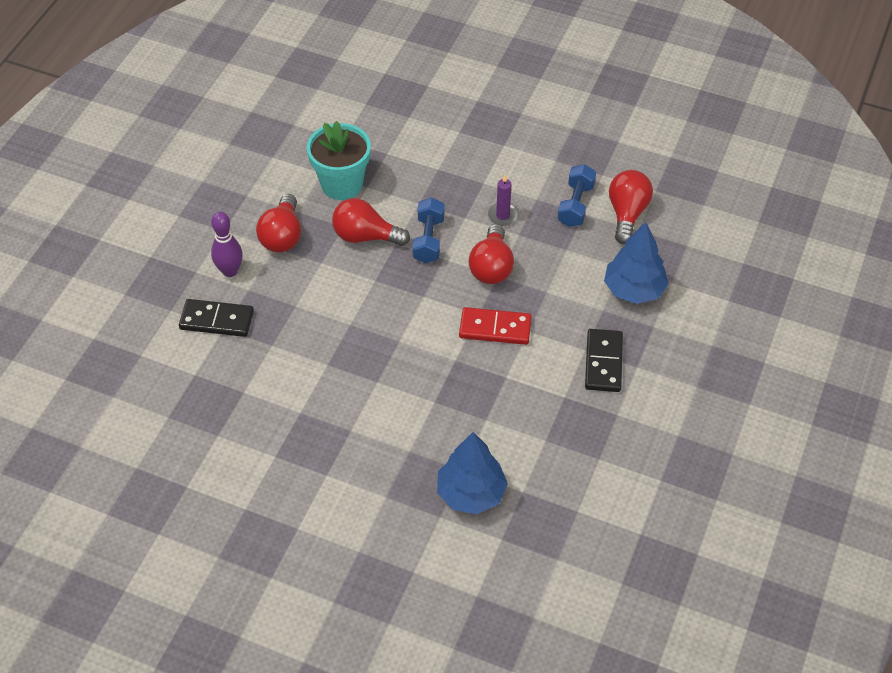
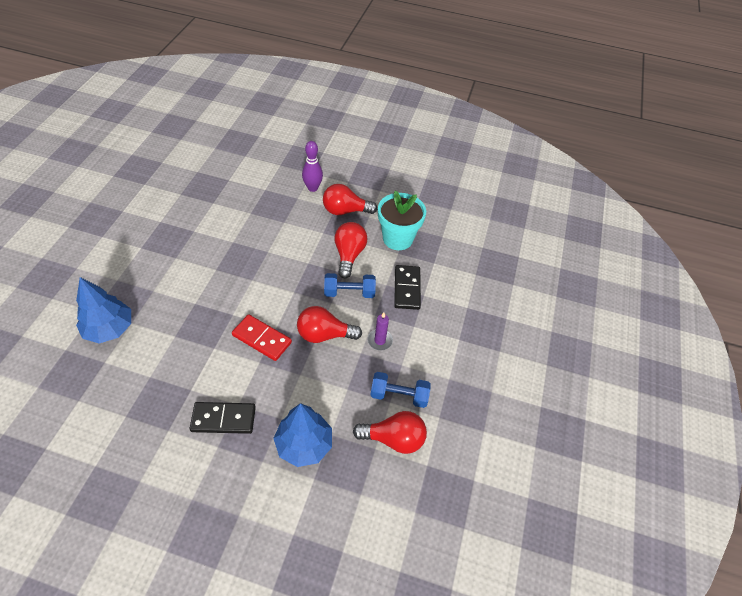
camera: 80 degrees right, 0 degrees up
(217, 320) = (271, 185): black domino -> black domino (407, 288)
(495, 328) = (262, 339): red domino -> red domino turned 60 degrees counterclockwise

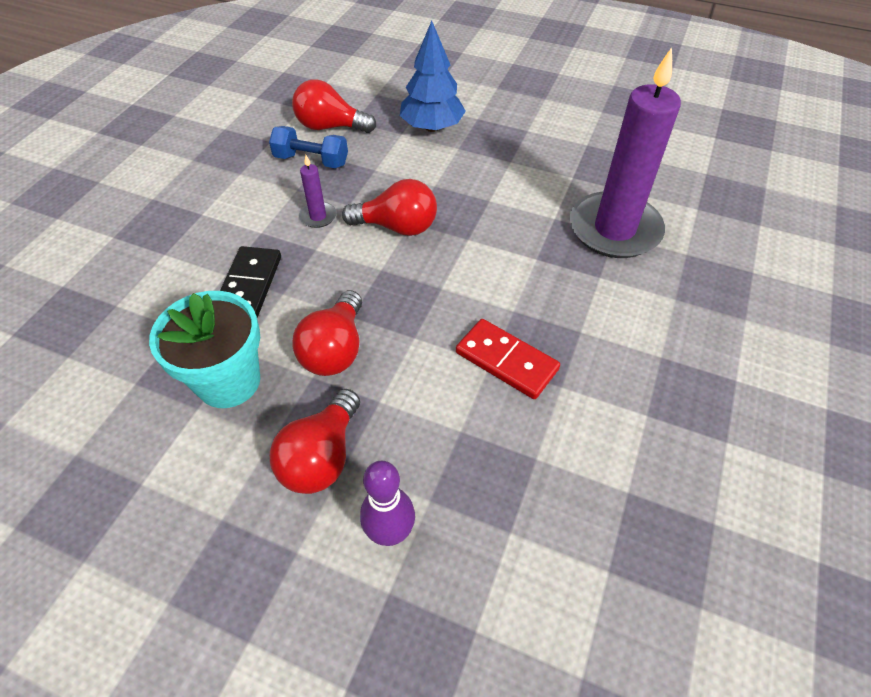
camera: 170 degrees left, 0 degrees up
(109, 329) = (714, 246): blue tree -> none
(173, 340) = (614, 229): none -> purple candle
(223, 419) = (525, 150): black domino -> none
(262, 339) = (488, 225): red domino -> red domino (506, 361)
(345, 211) = (321, 457): red light bulb -> red light bulb turned 105 degrees clockwise
(349, 292) = (348, 283): blue dumbbell -> none

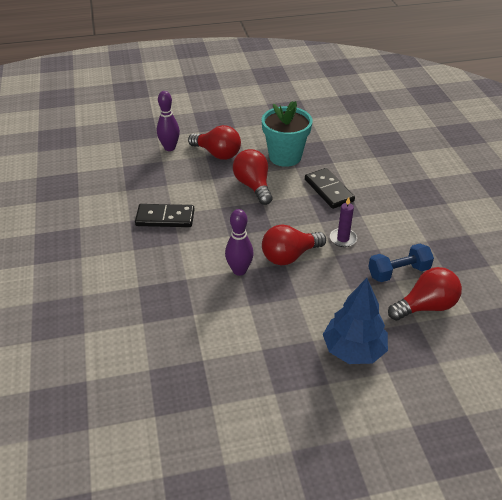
camera: 145 degrees right, 10 degrees down
(321, 457) = (217, 154): red light bulb -> red light bulb turned 135 degrees clockwise
(468, 238) = (239, 270): none -> purple bowling pin
(506, 361) = (165, 218): red domino -> black domino
(614, 229) = (145, 326): purple candle -> none

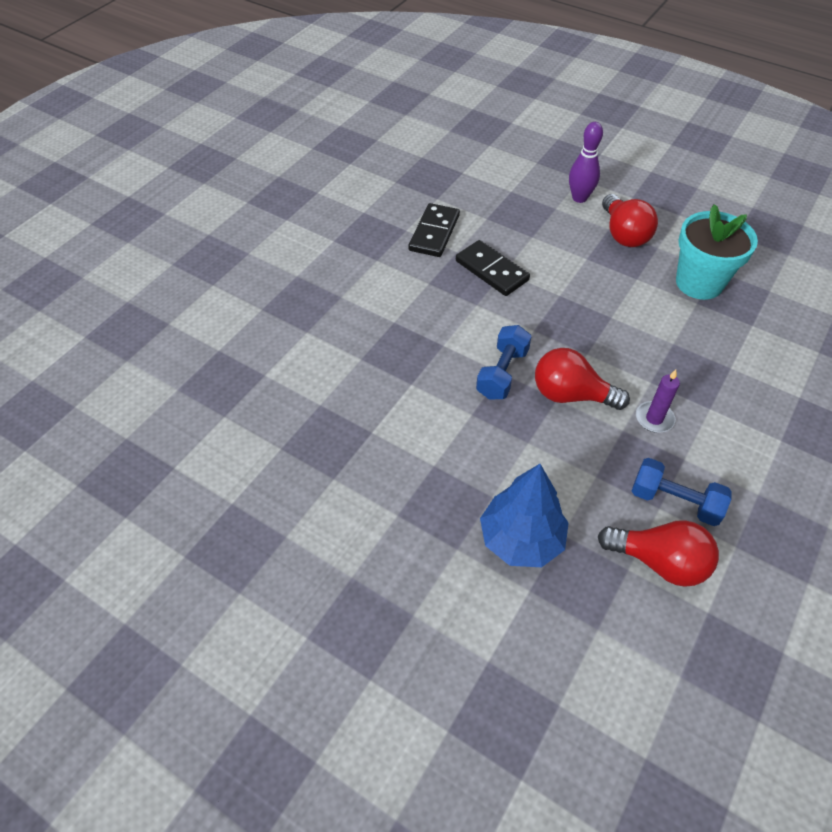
camera: 45 degrees right, 10 degrees up
(239, 270) = (502, 373): purple bowling pin -> blue dumbbell
(253, 186) = (622, 294): red light bulb -> none
(329, 190) = (705, 354): black domino -> black domino (434, 233)

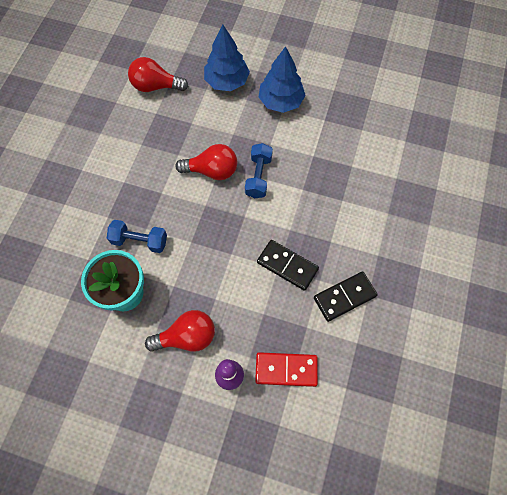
camera: 165 degrees right, 15 degrees up
(433, 478) = (281, 101): none -> blue tree
(434, 233) = (344, 297): black domino -> black domino turned 60 degrees clockwise
(519, 193) = (286, 370): none -> red domino
(623, 234) = (187, 337): red light bulb -> red light bulb turned 105 degrees clockwise
(654, 418) = (159, 166): purple candle -> none
(675, 501) = (147, 118): blue dumbbell -> blue dumbbell (139, 241)

